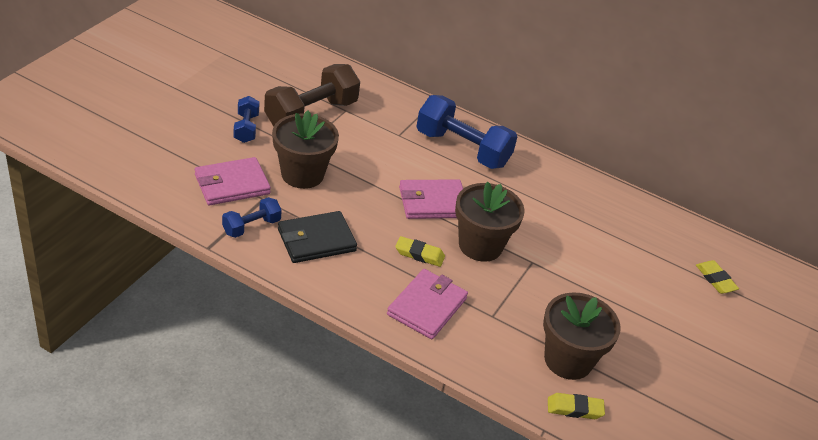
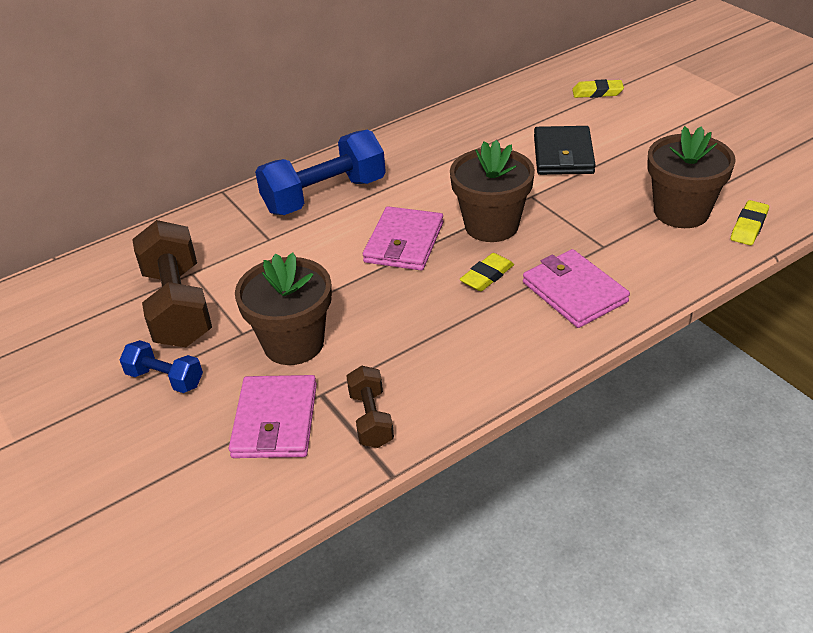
camera: 55 degrees left, 0 degrees up
(251, 226) = (371, 418): blue dumbbell -> brown dumbbell
(316, 240) = (425, 360): black wallet -> black wallet (563, 155)

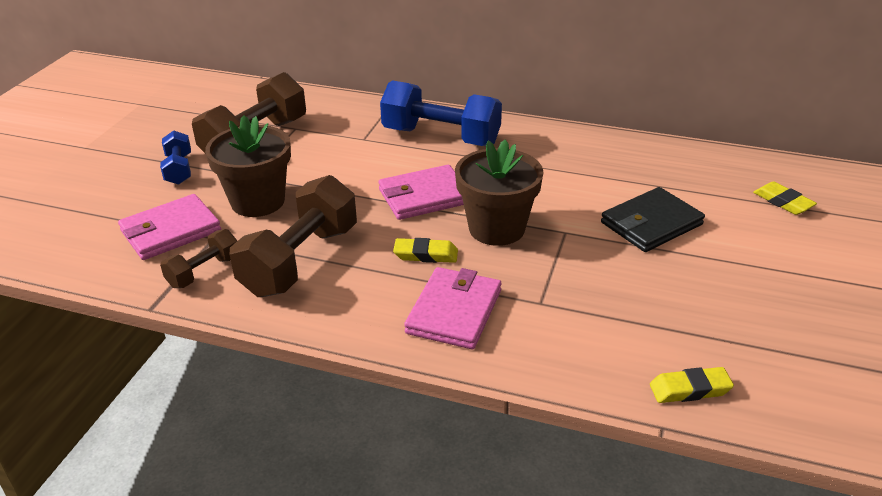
camera: 50 degrees right, 5 degrees down
(419, 350) = (300, 260): none -> brown dumbbell
(681, 212) = (655, 331): brown flower pot -> none

